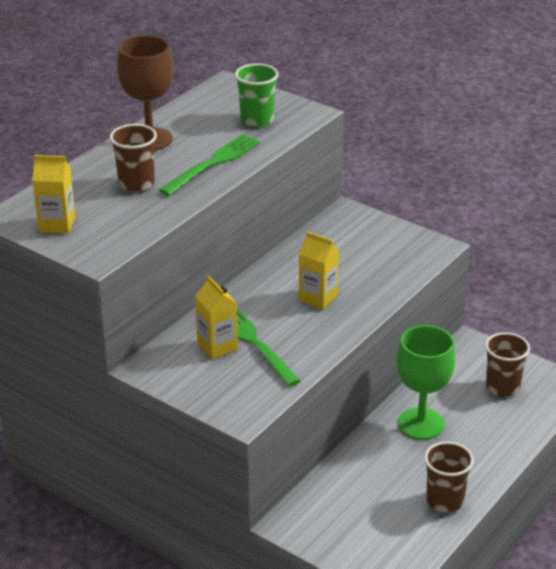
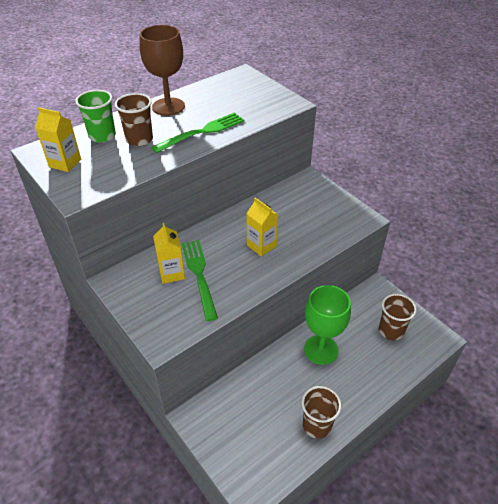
camera: 15 degrees right, 10 degrees up
(257, 120) = (250, 103): green cup -> green cup (102, 136)

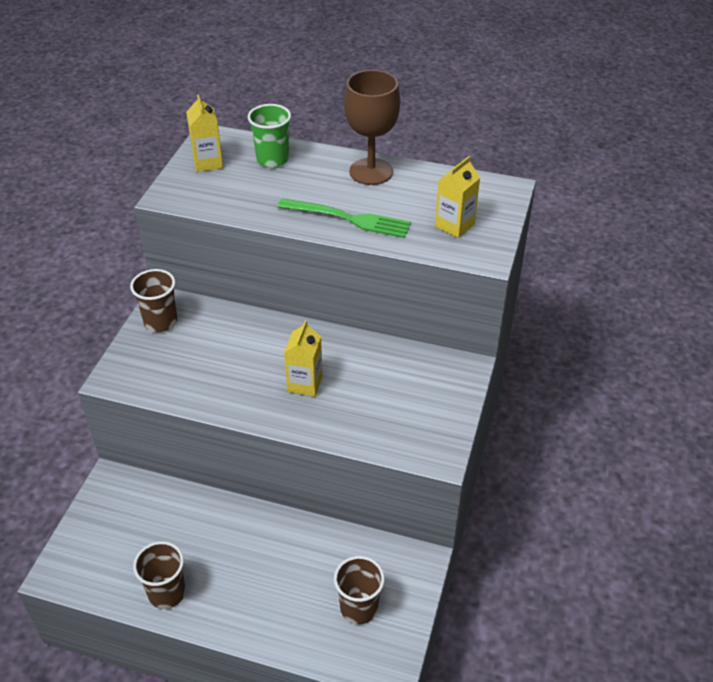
camera: 55 degrees right, 0 degrees up
(139, 139) = (290, 185): brown cup -> brown cup (160, 322)
(171, 273) = (205, 336): yellow carton -> yellow carton (454, 225)
(199, 275) = (219, 357): green fork -> none
(321, 349) = (273, 547): green goblet -> none

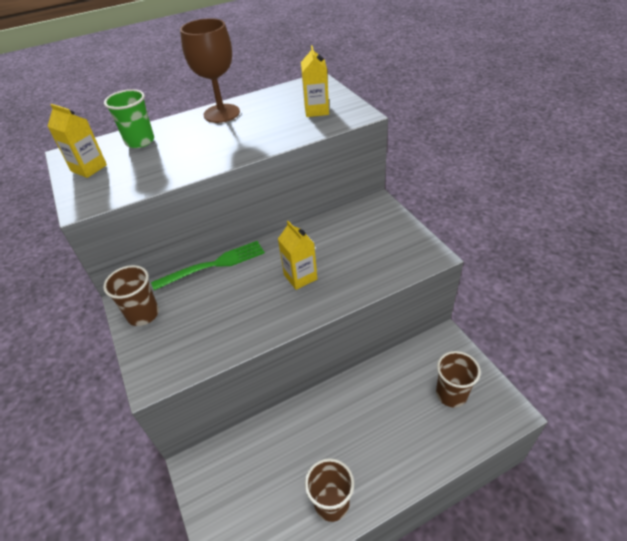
camera: 40 degrees left, 0 degrees up
(349, 219) = (246, 142): green fork -> green fork (214, 264)

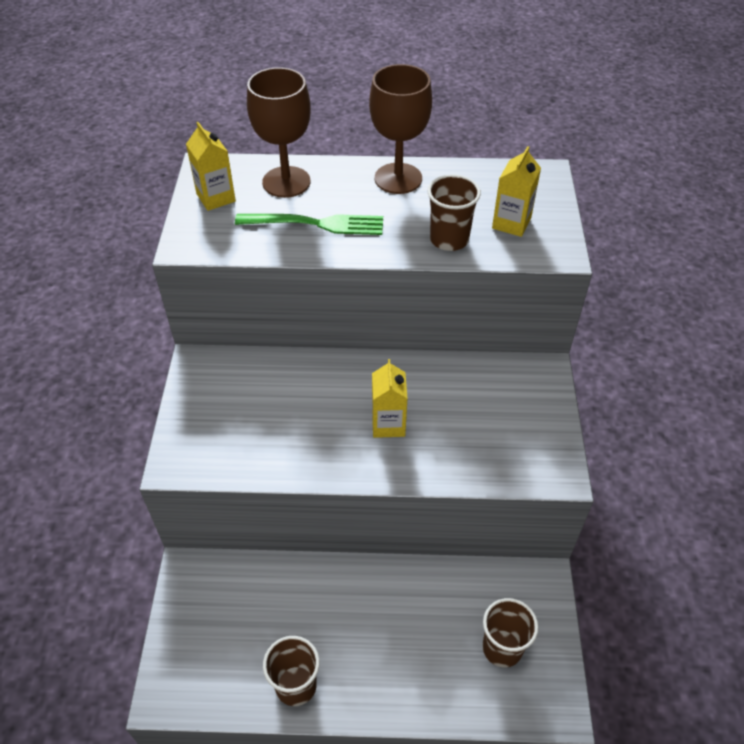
camera: 25 degrees right, 5 degrees up
(140, 141) = (286, 182): green cup -> brown goblet
(143, 314) = (203, 386): brown cup -> brown cup (449, 239)
(214, 264) = (306, 361): green fork -> green fork (316, 224)

